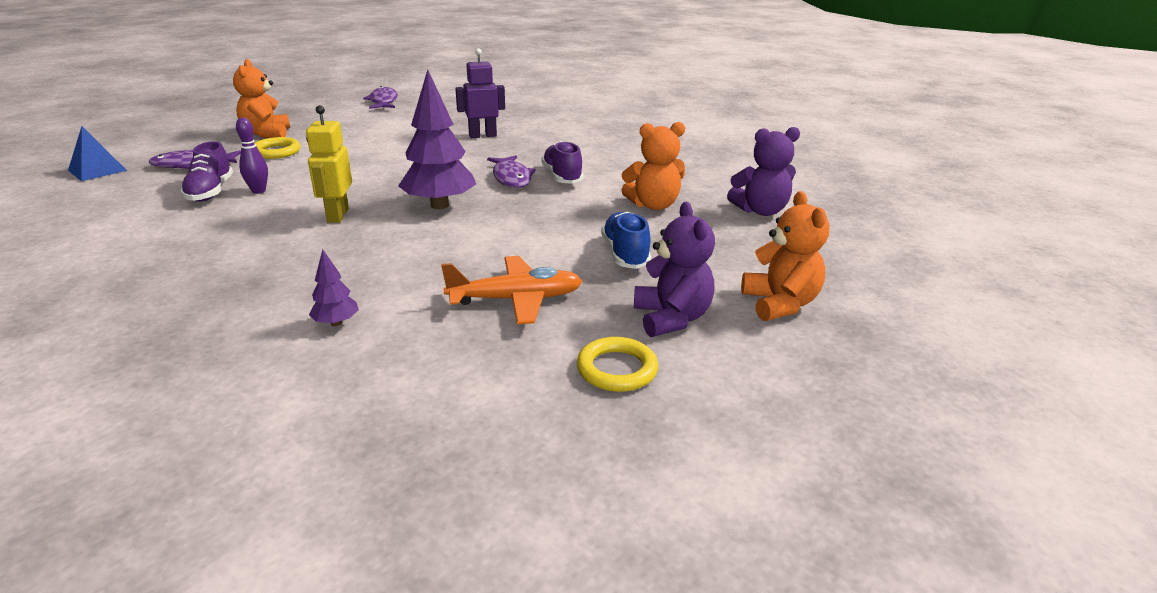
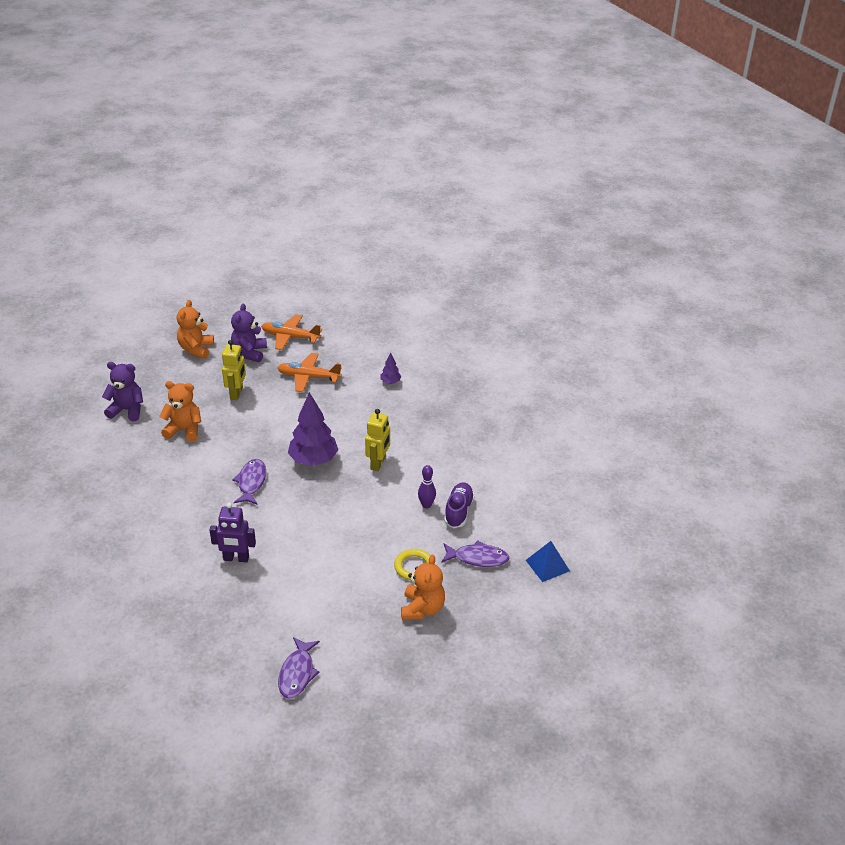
camera: 160 degrees left, 10 degrees up
(562, 177) = (216, 476): purple shoe -> none
(617, 369) = (290, 337): yellow ring -> orange plane
(625, 254) = (237, 393): blue shoe -> yellow robot

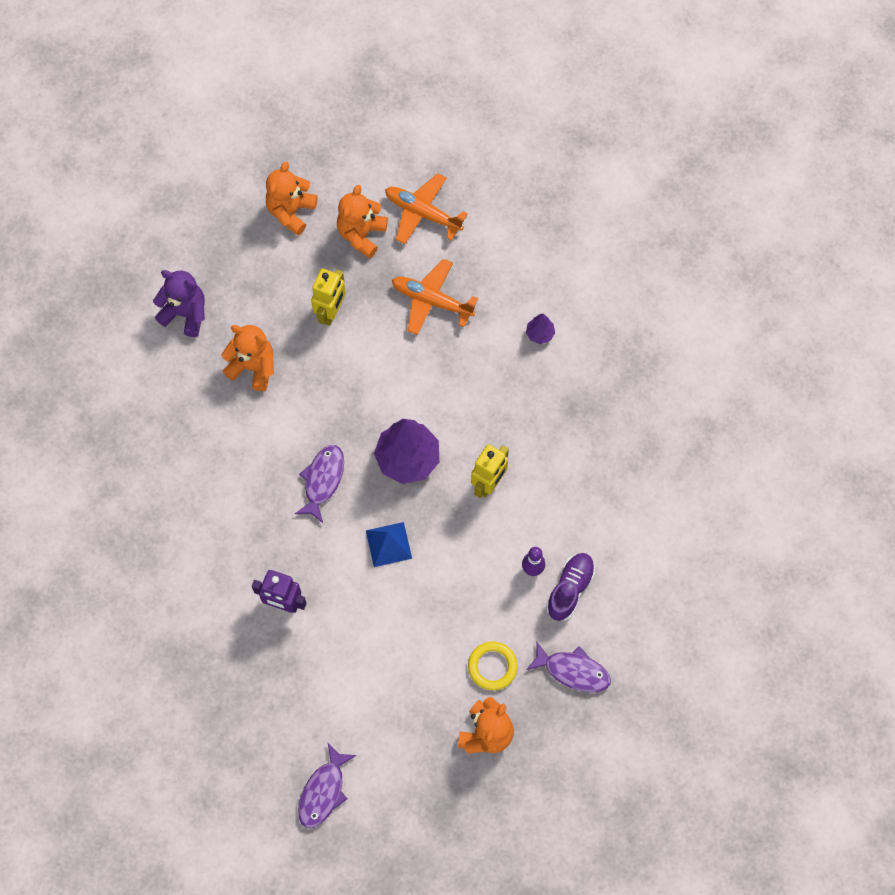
camera: 15 degrees right, 30 degrees up
(249, 353) = (361, 234): purple teddy bear -> orange teddy bear
(547, 565) = (655, 702): blue pyramid -> blue pyramid (388, 544)

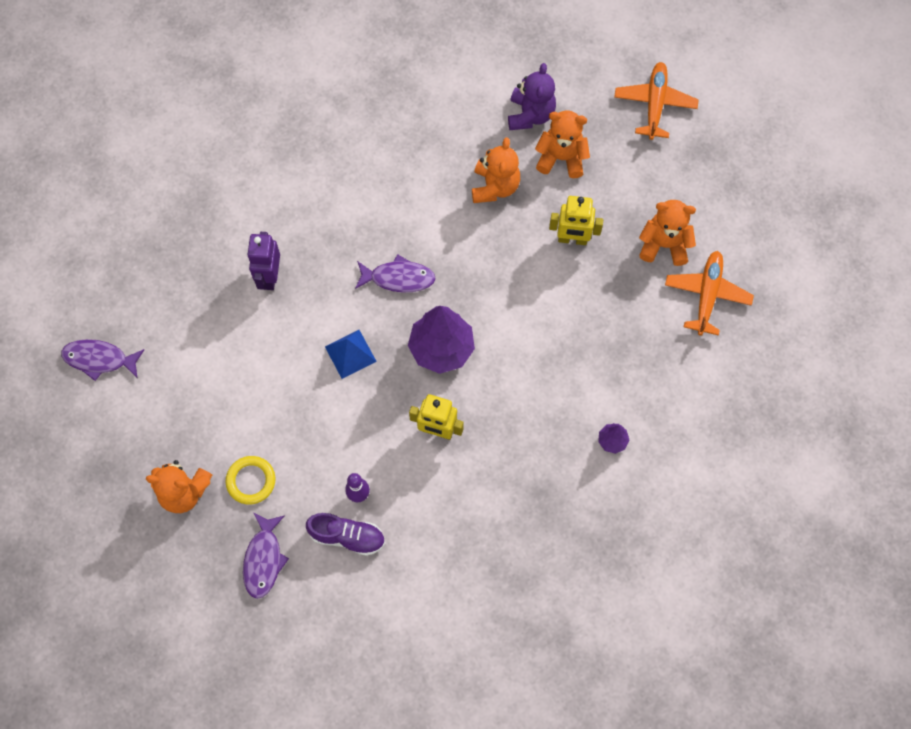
camera: 75 degrees right, 0 degrees up
(291, 211) = (666, 175): orange teddy bear -> orange teddy bear (561, 158)
(431, 300) = (614, 328): orange plane -> orange plane (654, 104)

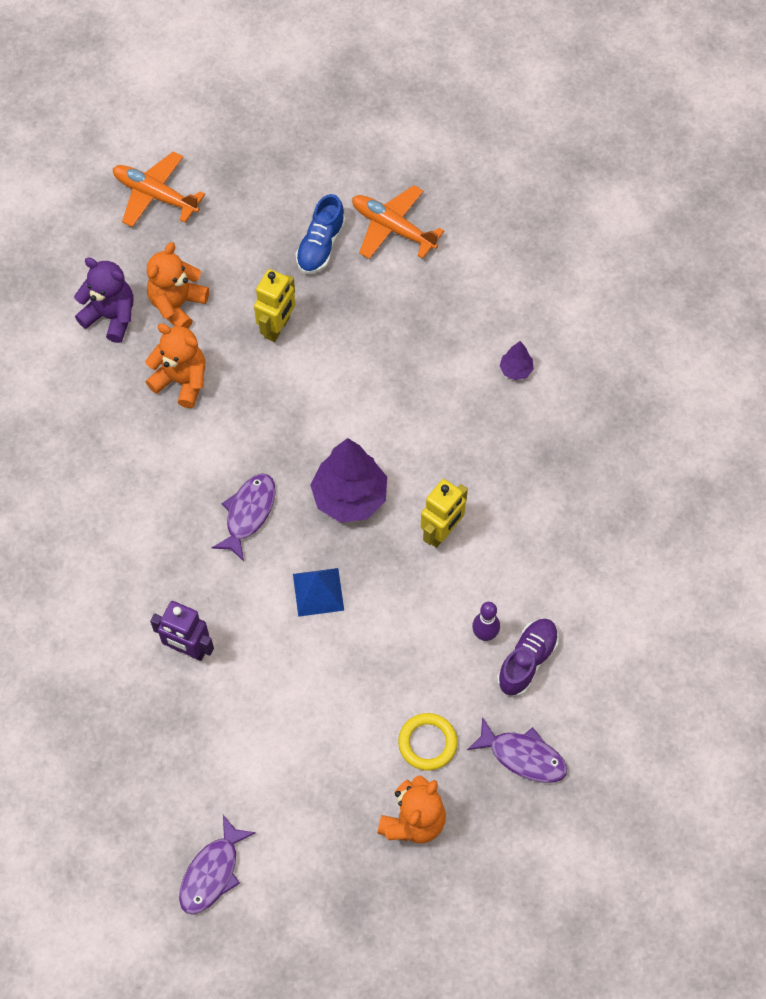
camera: 70 degrees left, 5 degrees down
(664, 245) = (321, 246): orange teddy bear -> blue shoe

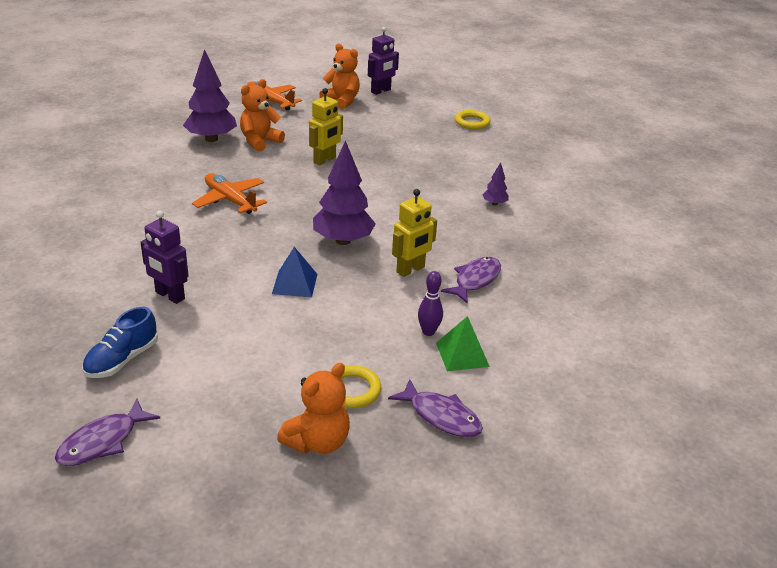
camera: 10 degrees right, 30 degrees down
(111, 316) = (211, 139): purple teddy bear -> purple tree
(181, 381) = (244, 171): orange teddy bear -> orange teddy bear (341, 101)
(248, 513) = (259, 235): purple fish -> purple fish (475, 280)
(304, 120) = (381, 91): none -> purple robot
(321, 246) = (371, 134): blue shoe -> blue shoe (122, 360)
(392, 228) = (423, 135): orange plane -> orange plane (230, 200)
(452, 175) = (472, 122): none -> yellow ring
(527, 661) = (462, 354): purple shoe -> green pyramid

